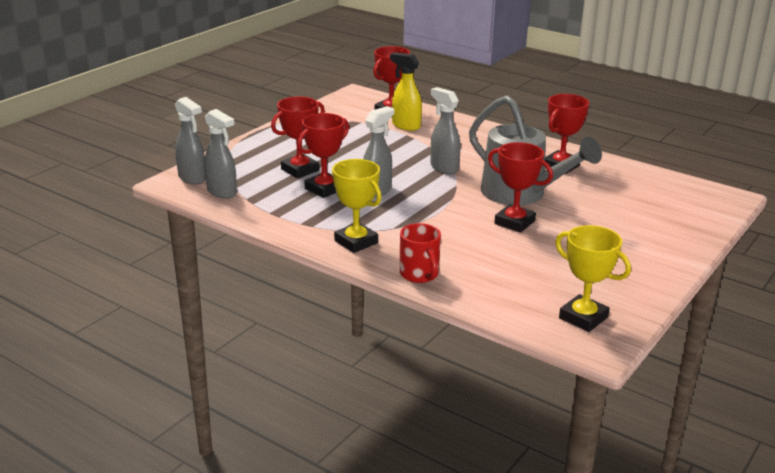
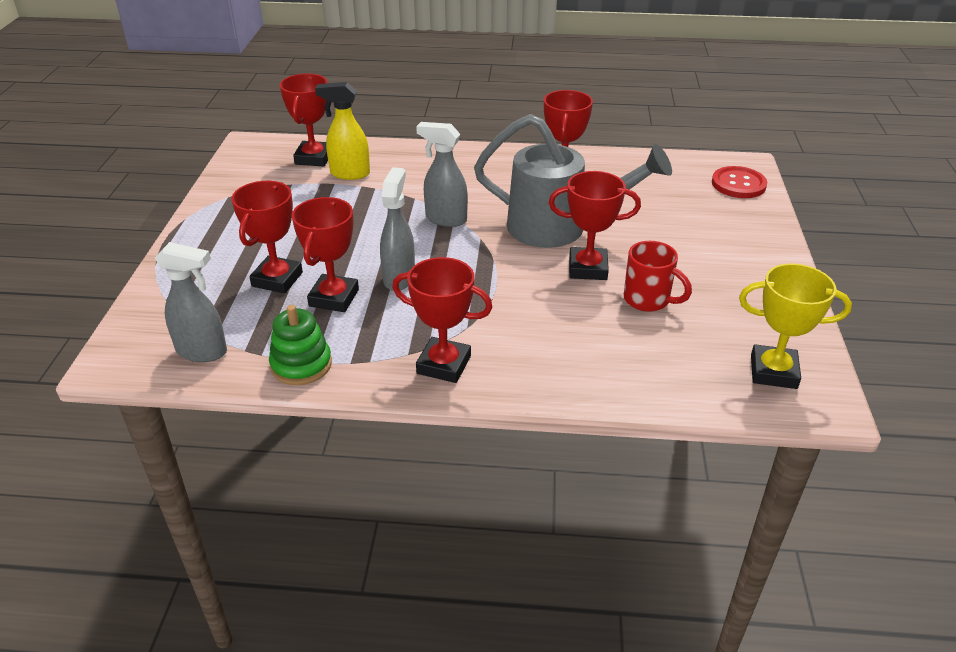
camera: 30 degrees left, 10 degrees up
(192, 178) = (140, 344): grey spray bottle -> none
(271, 215) = (301, 365): none -> green stacking toy
(356, 242) = (444, 365): yellow trophy -> red trophy
(419, 275) = (559, 384): red mug -> red mug (648, 300)
(705, 207) = (738, 184): none -> red button

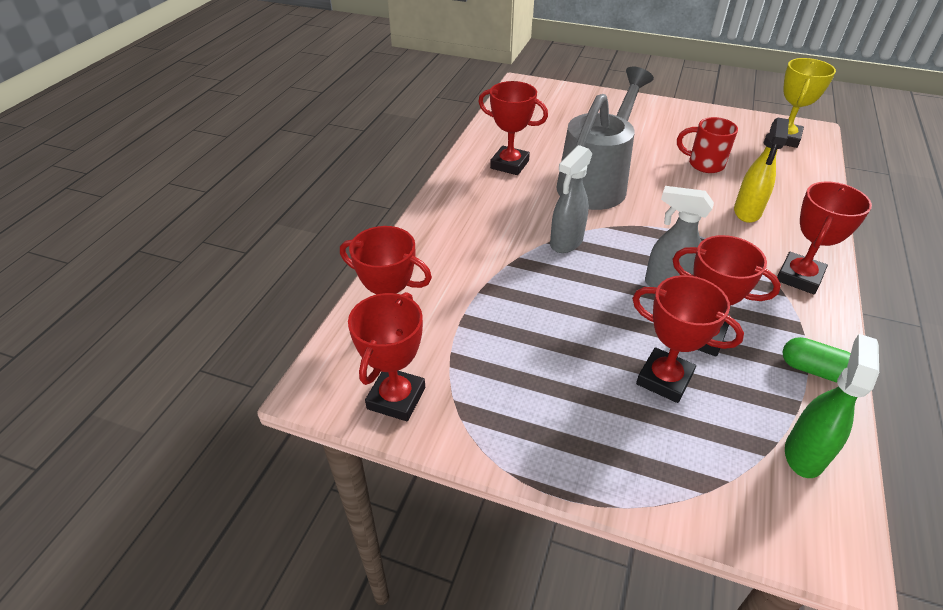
camera: 75 degrees left, 5 degrees up
(202, 352) = (804, 453): grey spray bottle -> green spray bottle
(301, 365) = (814, 370): green stacking toy -> green capsule
(349, 174) = (446, 298): yellow spray bottle -> yellow spray bottle (747, 212)
(588, 268) = (660, 181): red trophy -> red trophy (396, 398)
(648, 300) = (704, 164): red mug -> red mug turned 120 degrees counterclockwise
(738, 184) = (550, 94): red button -> none

